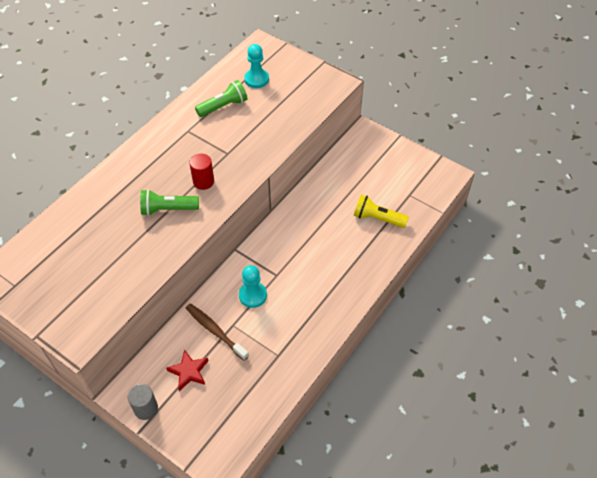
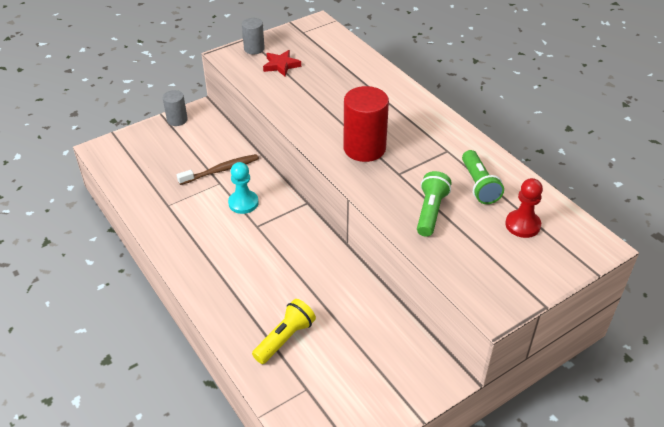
camera: 110 degrees right, 10 degrees down
(59, 320) = (254, 49): none -> grey cylinder
(168, 209) = (339, 119): green flashlight -> green flashlight (430, 212)
(189, 371) = (192, 148): red star -> red star (281, 65)
(203, 181) = (364, 148): red cylinder -> red cylinder, size x1.77
(256, 79) = (522, 225): turquoise pawn -> red pawn

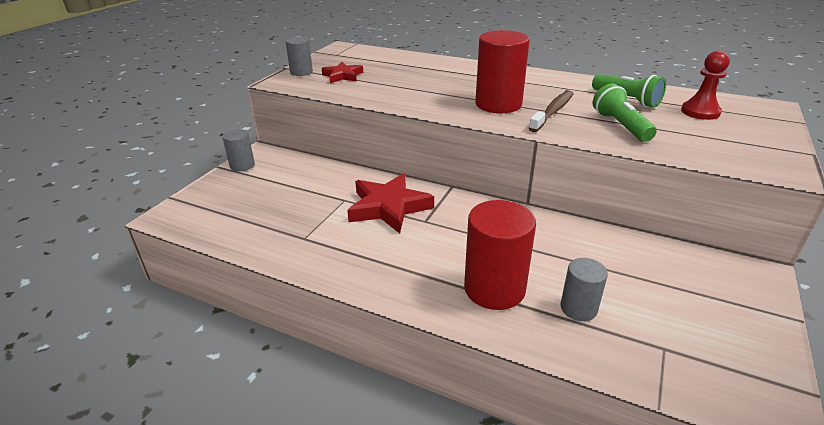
camera: 30 degrees left, 10 degrees down
(221, 170) = (334, 189): brown toothbrush -> brown toothbrush (552, 112)
(243, 203) = (389, 207): turquoise pawn -> red star
(248, 299) = (494, 289): none -> red cylinder
(285, 338) = (578, 308): yellow flashlight -> grey cylinder

